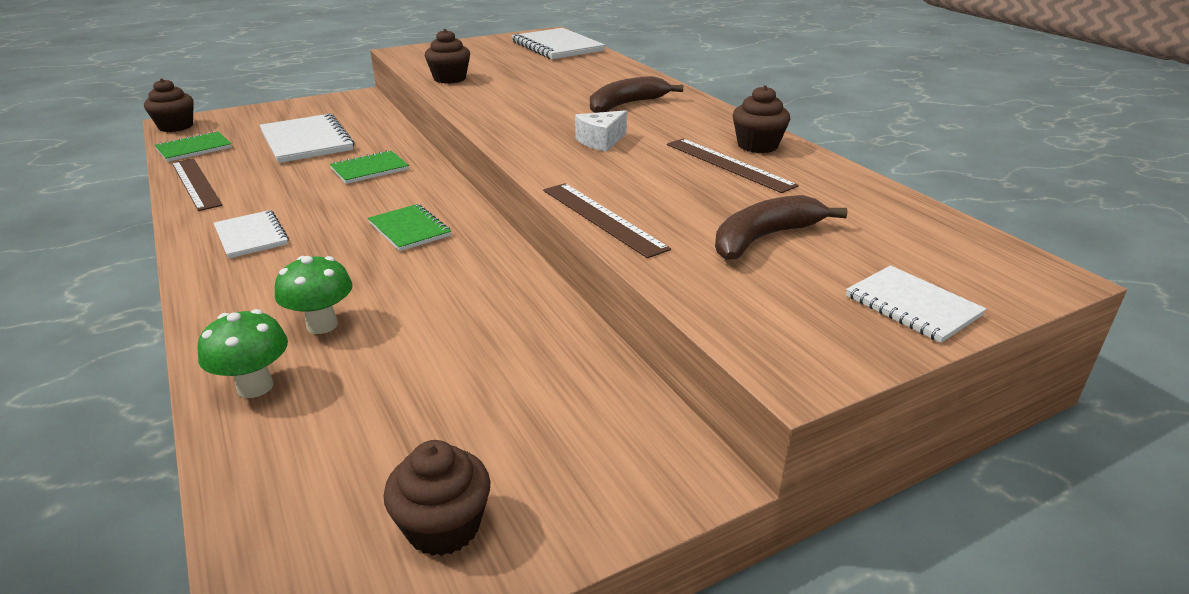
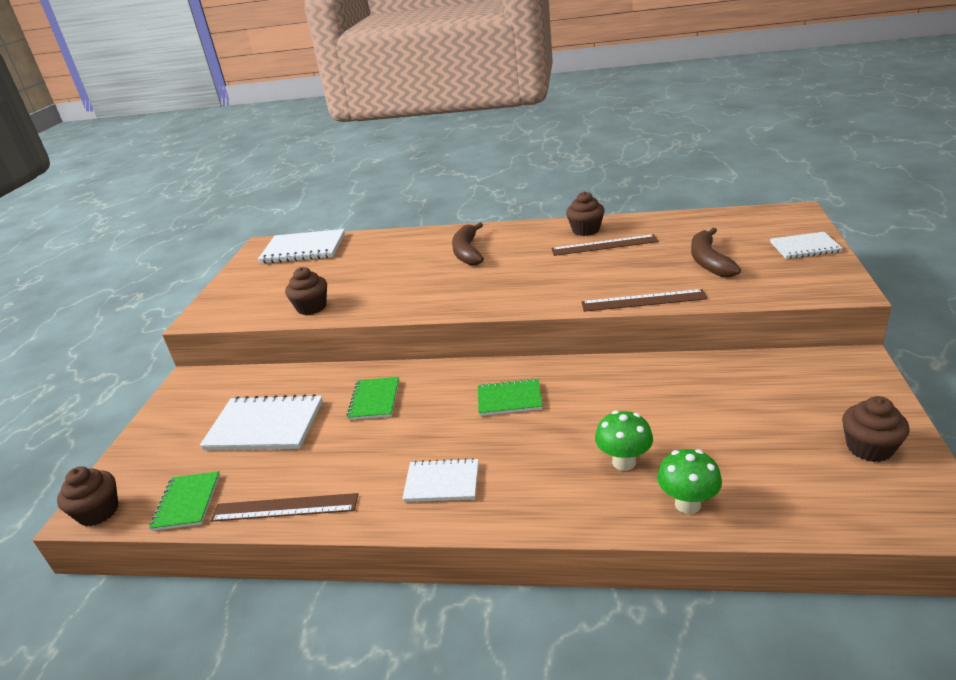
camera: 50 degrees left, 0 degrees up
(601, 141) = (522, 275): white cheese -> none

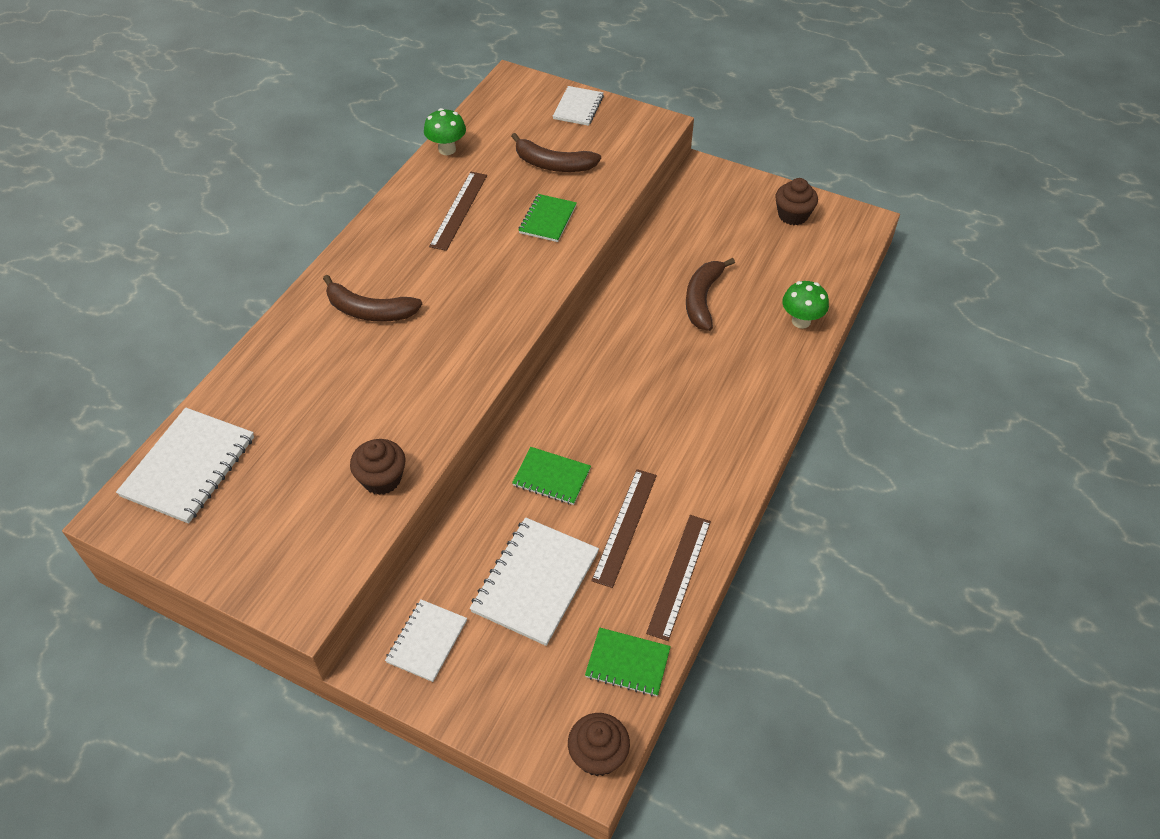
camera: 75 degrees left, 20 degrees up
(442, 482) = (706, 452): white notebook -> white notebook (427, 641)
(509, 399) = (619, 376): green notebook -> green notebook (548, 219)
(586, 230) = (411, 209): brown cupcake -> none
(624, 462) = (742, 335): green mushroom -> green mushroom (447, 149)
(643, 300) = (587, 228): brown ruler -> brown ruler (625, 526)
(654, 419) = (702, 299): none -> brown banana

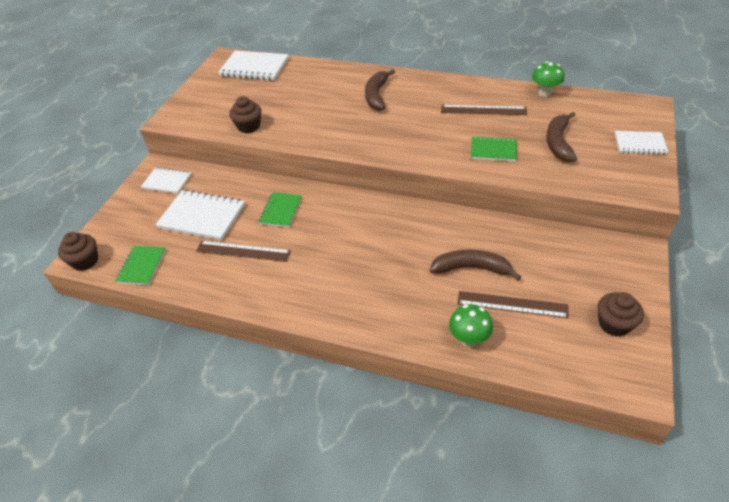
camera: 85 degrees right, 5 degrees down
(679, 575) = (203, 284): brown ruler -> brown ruler (512, 304)

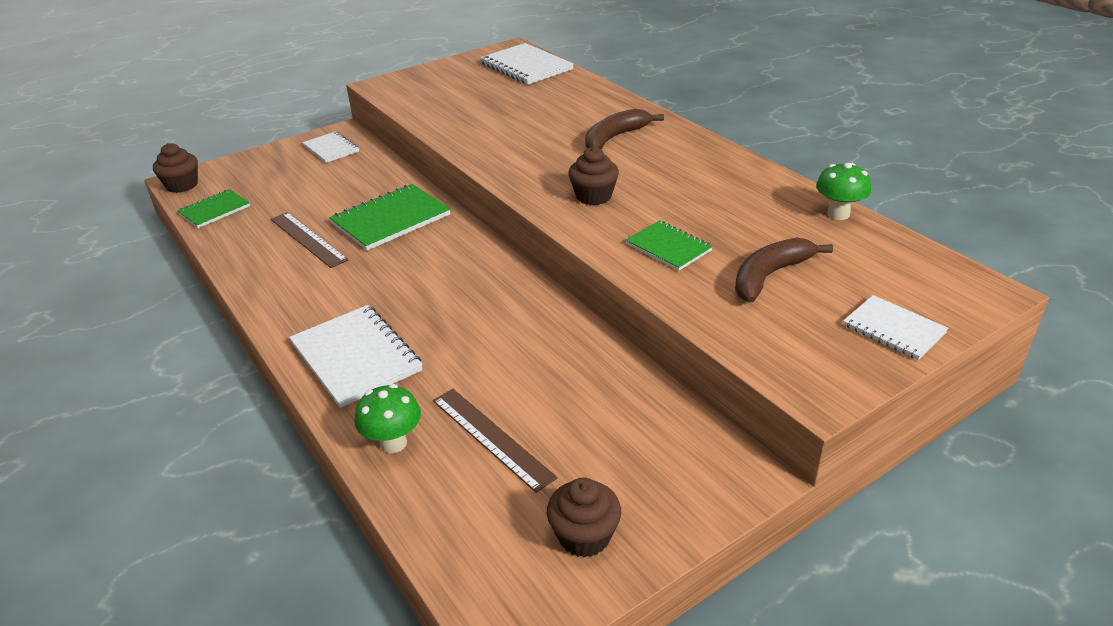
camera: 35 degrees right, 10 degrees down
(202, 217) = (317, 192): white notebook -> white notebook (356, 357)
(249, 126) = (440, 118): brown cupcake -> brown cupcake (593, 196)
(281, 211) = (391, 219): green notebook -> green notebook, size x1.65
(471, 268) = (501, 374): brown banana -> none
(483, 110) = (722, 200): brown ruler -> none

